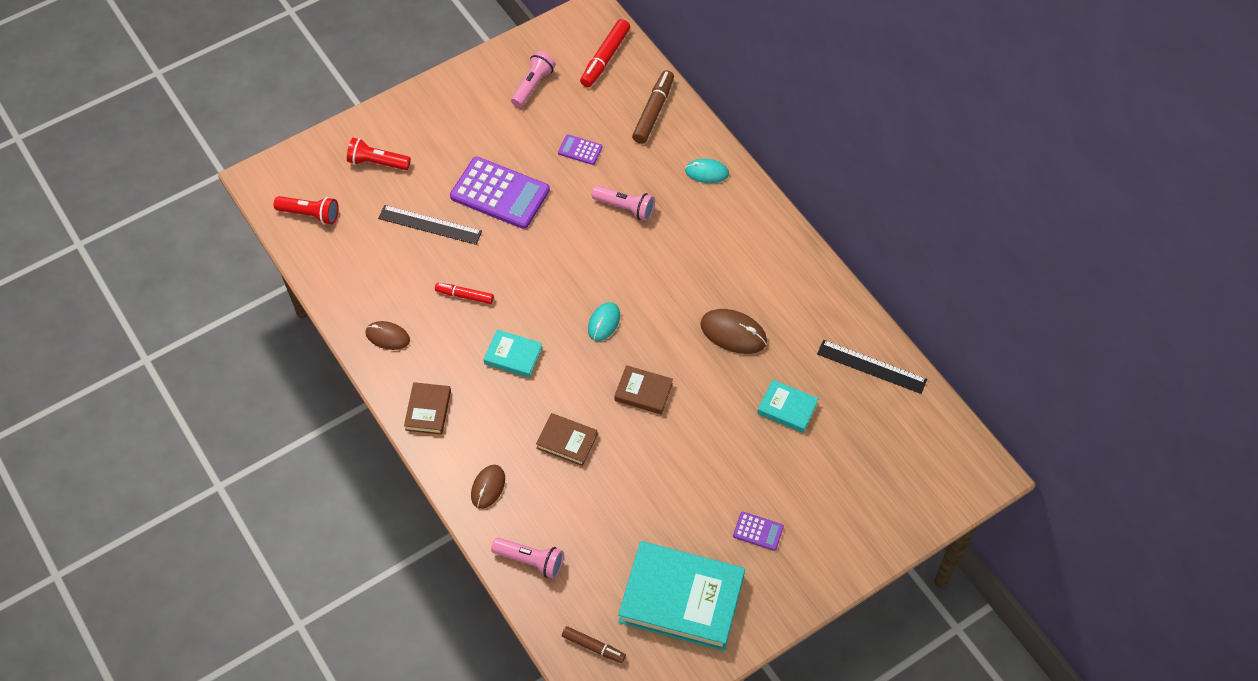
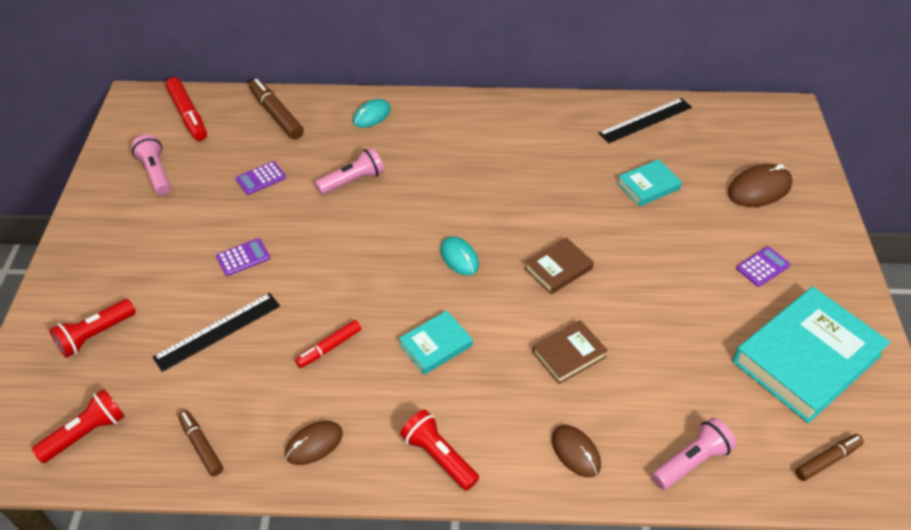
camera: 55 degrees left, 10 degrees down
(344, 278) = (201, 446): none -> brown marker
(428, 410) = (439, 456): brown book -> red flashlight
(500, 193) = (243, 257): purple calculator -> purple calculator, size x0.46
(733, 333) = (546, 180): brown mouse -> brown mouse (759, 189)

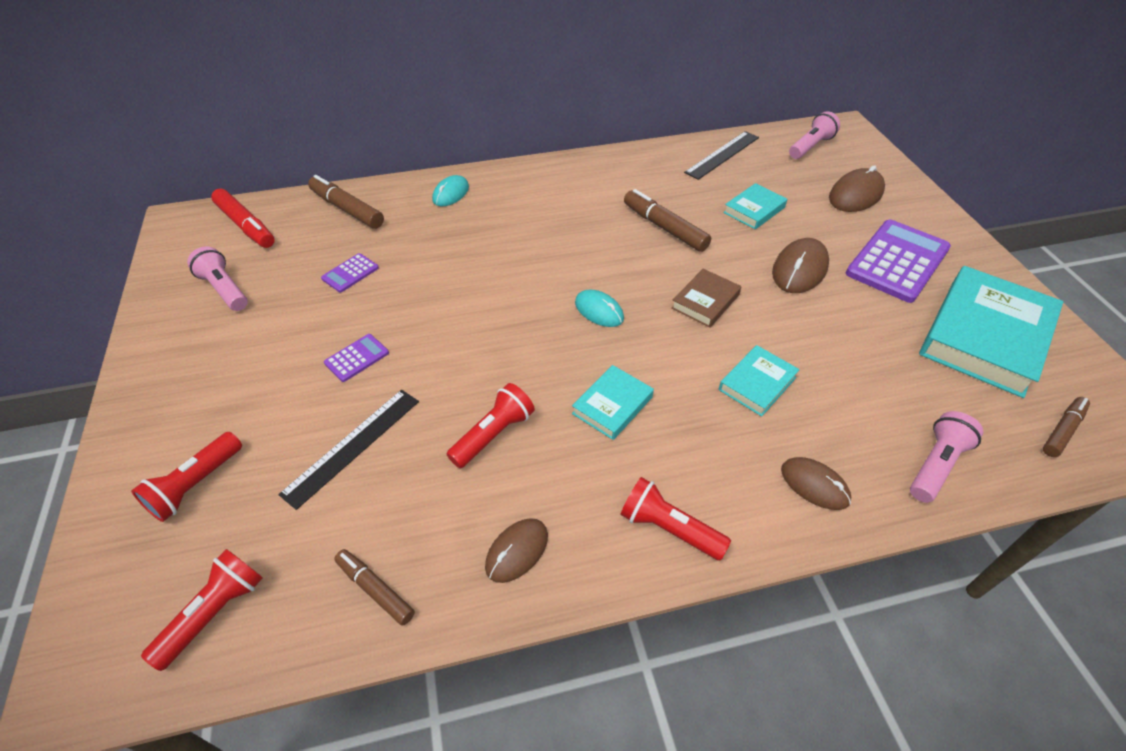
camera: 15 degrees left, 0 degrees up
(329, 347) = (493, 434): red marker -> red flashlight
(353, 181) = (454, 258): pink flashlight -> pink flashlight (810, 146)
(553, 188) = (664, 228): none -> brown marker
(569, 354) = (757, 383): brown book -> turquoise book
(662, 255) = (799, 269): none -> brown mouse
(762, 267) = (897, 261): purple calculator -> purple calculator, size x2.17

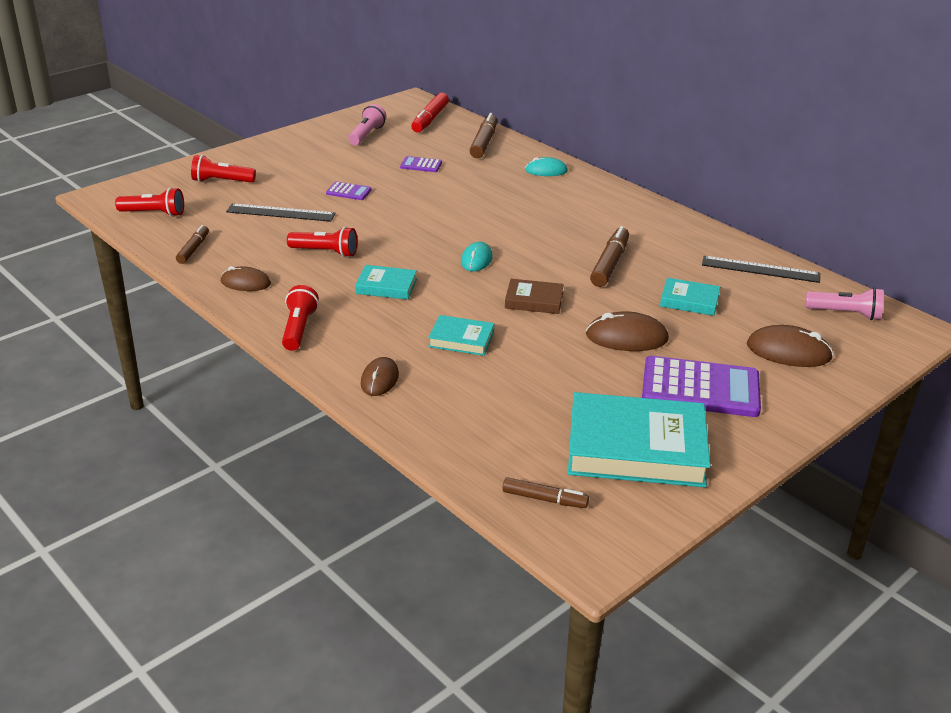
camera: 60 degrees right, 15 degrees down
(936, 465) = (445, 432): pink flashlight -> none

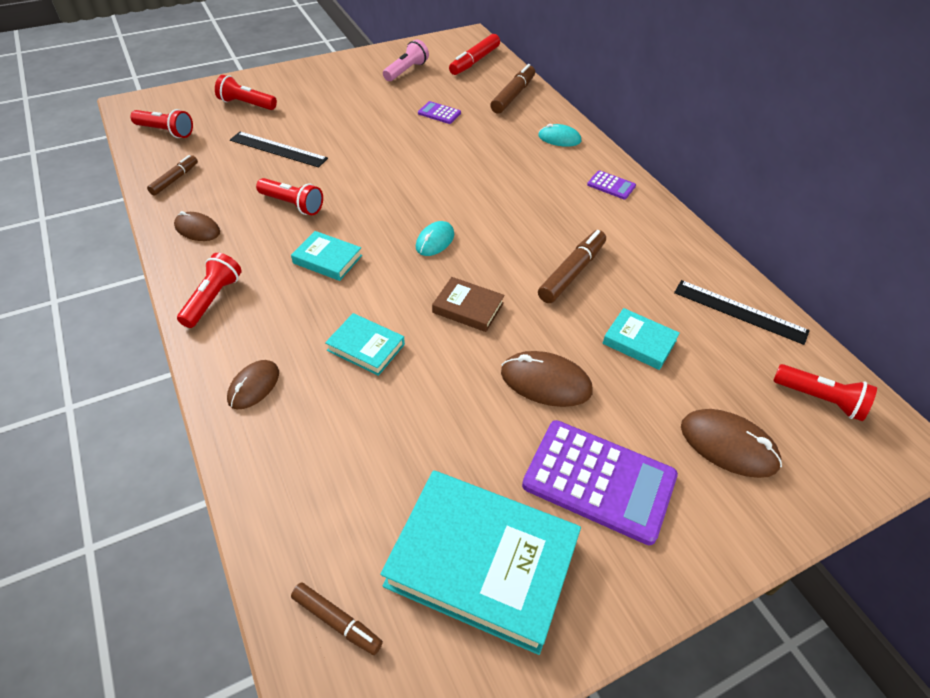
camera: 15 degrees right, 15 degrees up
(348, 192) = (354, 134): purple calculator -> purple calculator (611, 185)
(845, 314) = (820, 399): pink flashlight -> red flashlight

